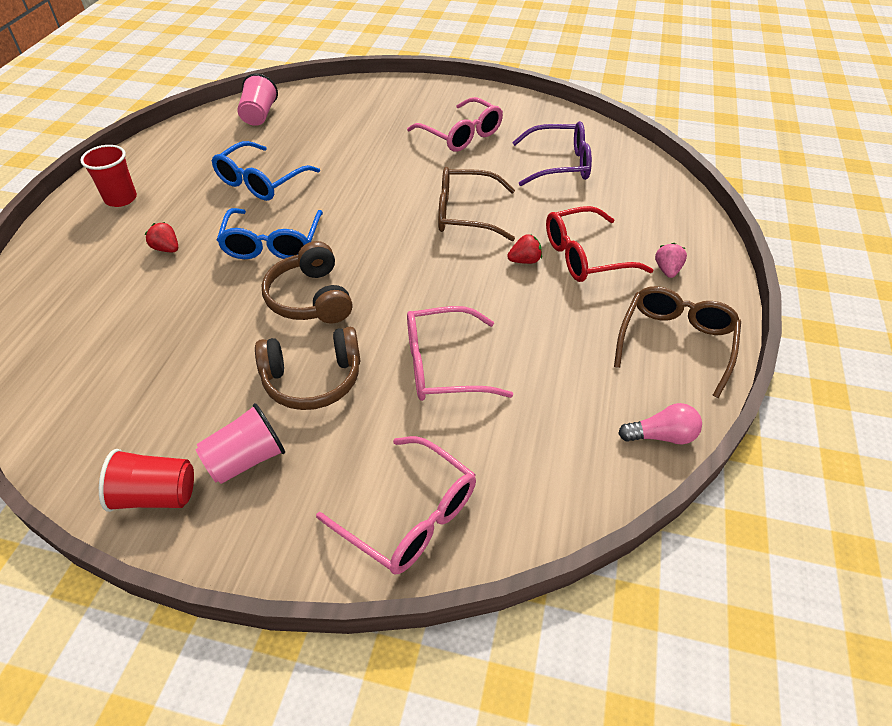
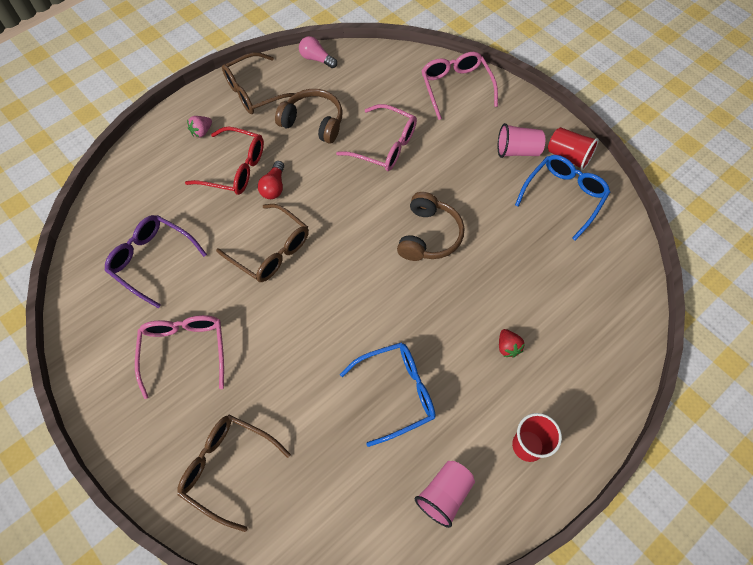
camera: 145 degrees left, 15 degrees up
(259, 115) = (339, 522): pink cup -> pink cup (444, 495)
(272, 244) = (427, 304): blue glasses -> blue glasses (564, 196)
(312, 380) = (460, 176): brown headphones -> brown headphones (313, 122)
(362, 105) = (227, 468): none -> brown glasses
(525, 261) = (274, 187): red strawberry -> red light bulb

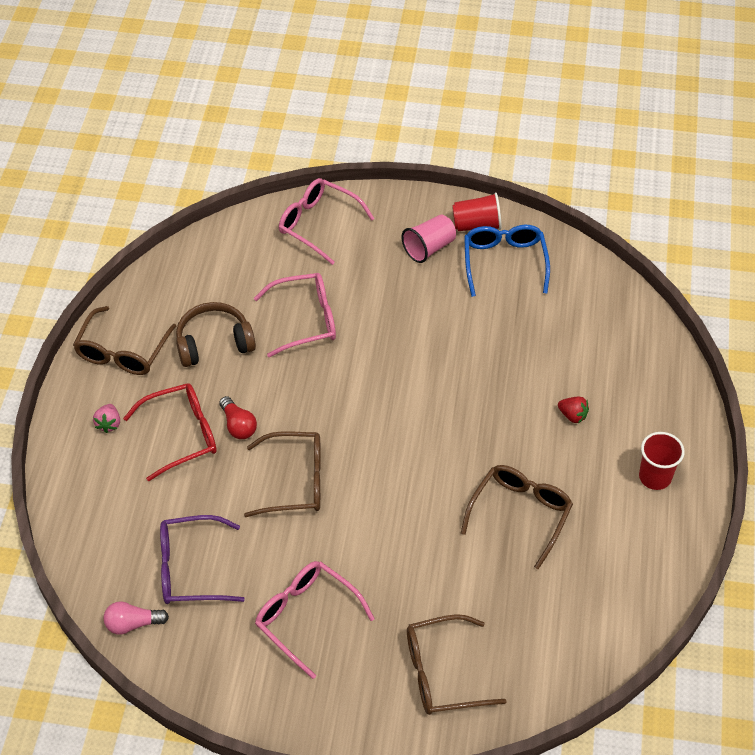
camera: 40 degrees left, 10 degrees down
(316, 59) = (153, 281): pink light bulb -> pink light bulb (133, 624)
(397, 393) = (520, 514): blue glasses -> brown glasses
(429, 236) = (423, 372): brown headphones -> none
(444, 495) = (628, 558): pink cup -> none

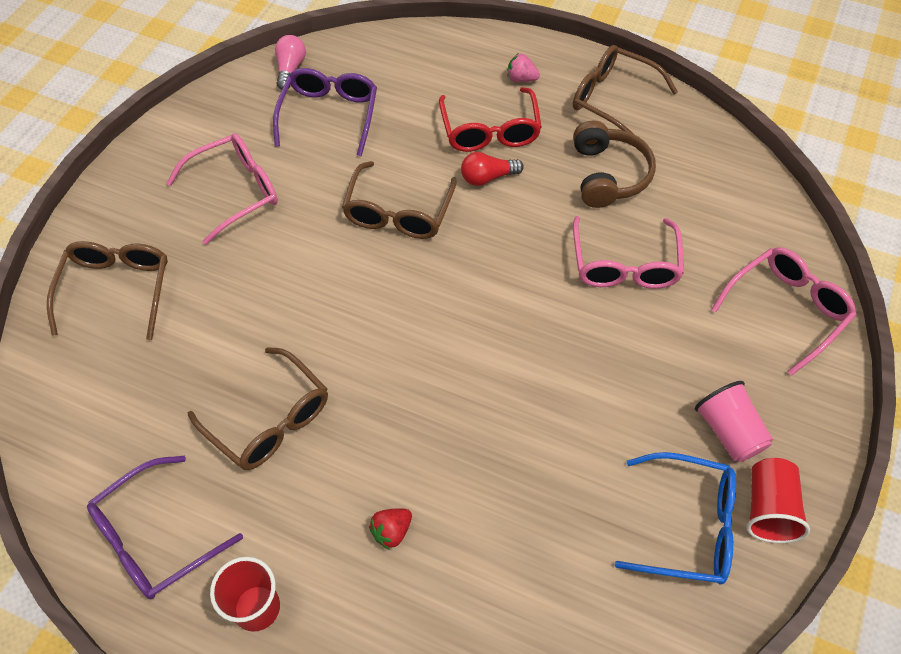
camera: 105 degrees right, 5 degrees up
(637, 555) = (155, 538): none -> purple glasses

